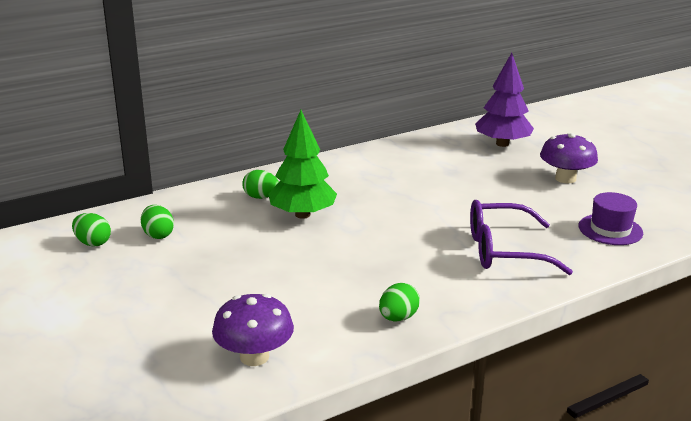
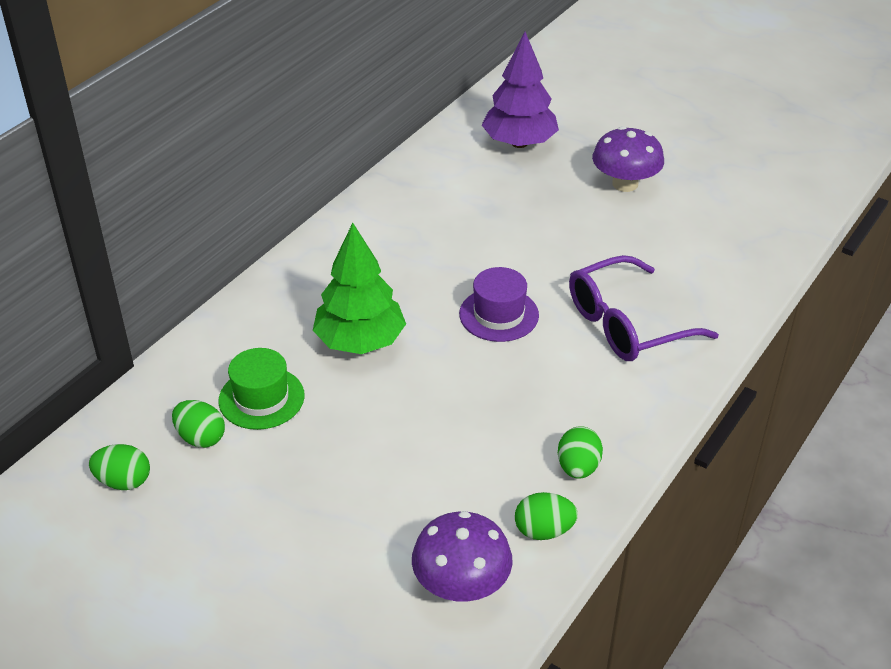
camera: 25 degrees left, 15 degrees up
(213, 226) = (261, 398): none -> green hat
(261, 197) = (286, 328): green egg -> green egg (544, 530)
(610, 229) = (717, 253): purple hat -> purple hat (499, 314)

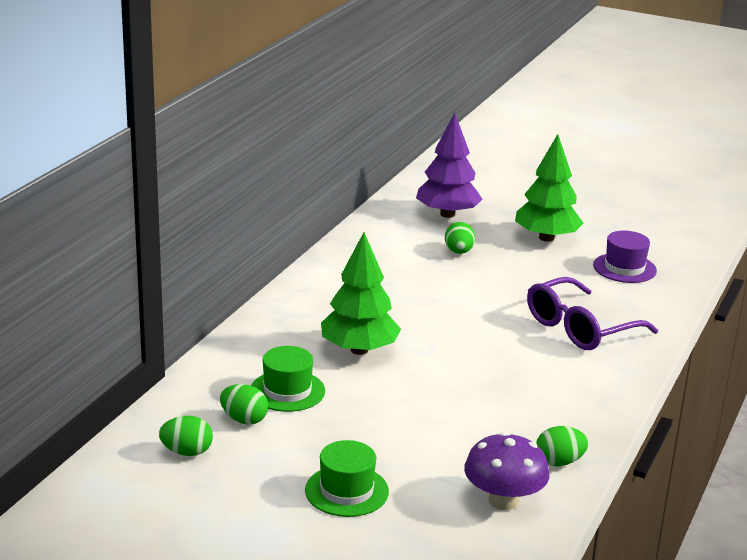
camera: 10 degrees left, 15 degrees down
(284, 555) = (346, 491): none -> green hat
(499, 314) = (471, 327): purple hat -> purple hat (624, 268)
(578, 467) = (573, 421): green egg -> green egg (459, 252)
(625, 184) = (546, 238): purple mushroom -> green tree

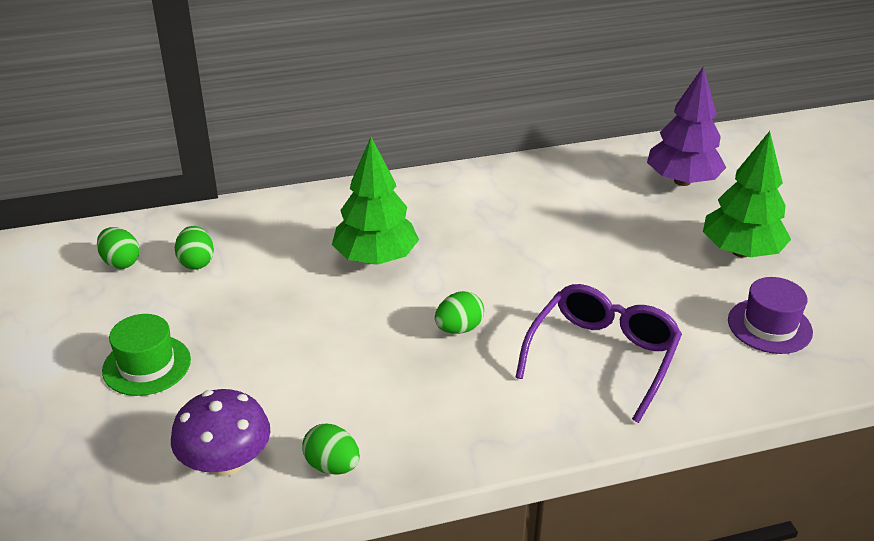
camera: 50 degrees right, 10 degrees up
(287, 391) = (264, 259): green hat -> none
(459, 252) = (625, 220): green egg -> green egg (459, 328)
(580, 328) = (602, 357): purple glasses -> purple glasses turned 105 degrees clockwise

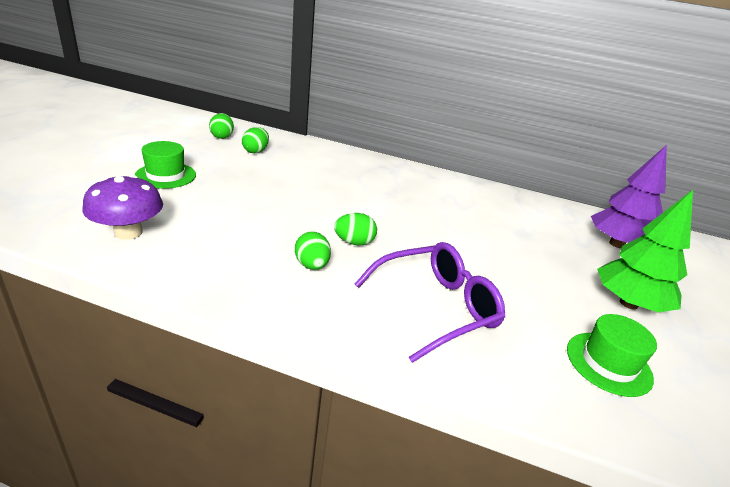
camera: 30 degrees right, 5 degrees down
(332, 466) = (177, 266): green egg -> green egg (312, 265)
(376, 258) = (351, 190): green tree -> none
(769, 326) = (608, 363): purple hat -> green hat

